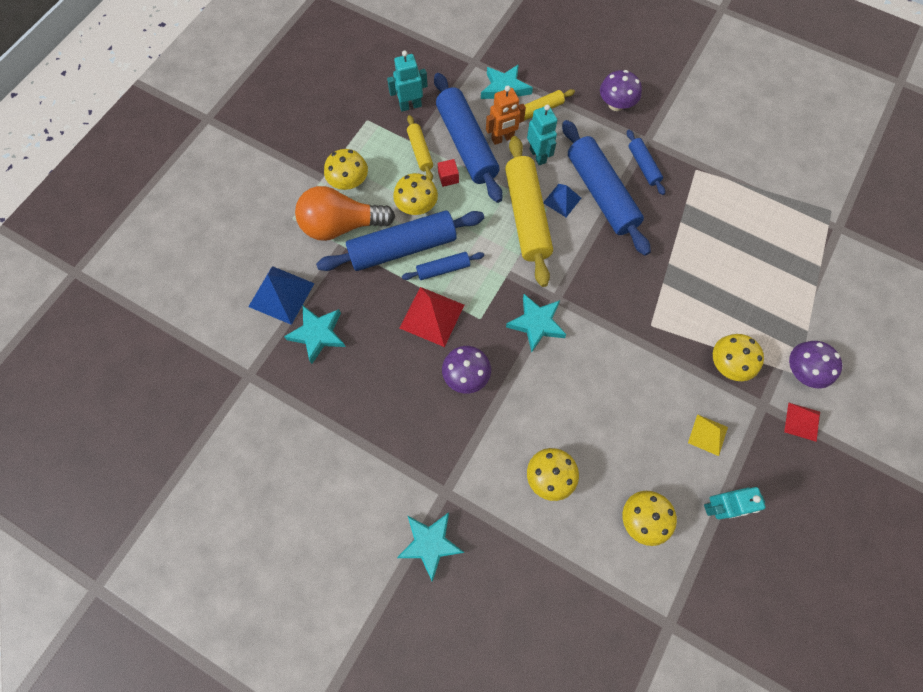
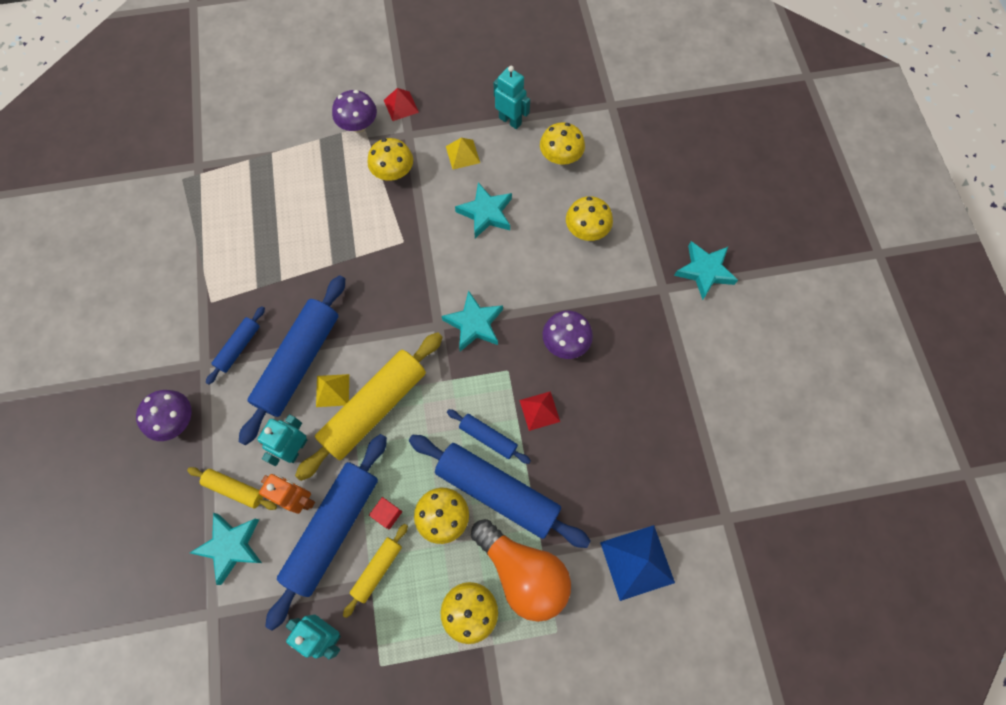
camera: 130 degrees left, 0 degrees up
(318, 334) = (640, 492): turquoise star -> turquoise star (486, 213)
(432, 316) = (539, 411): red pyramid -> red pyramid, size x0.61
(562, 200) = (332, 390): blue pyramid -> yellow pyramid

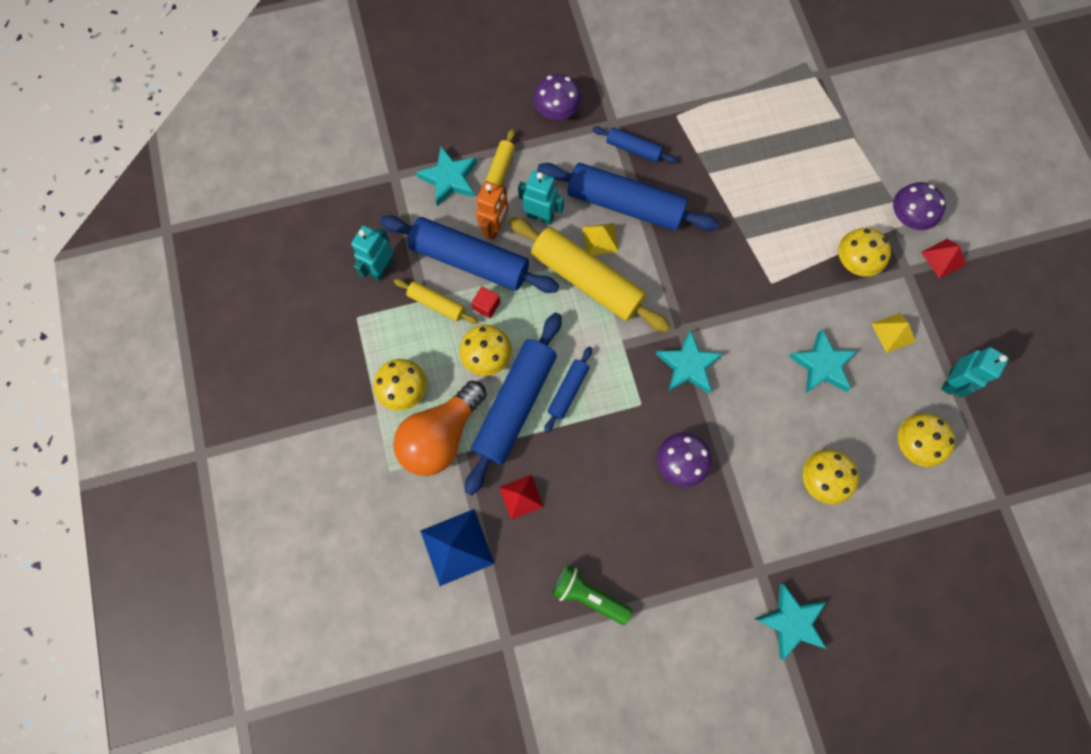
camera: 85 degrees right, 5 degrees up
(539, 411) = (601, 440): red pyramid -> red pyramid (521, 497)
(683, 437) = (588, 595): none -> green flashlight

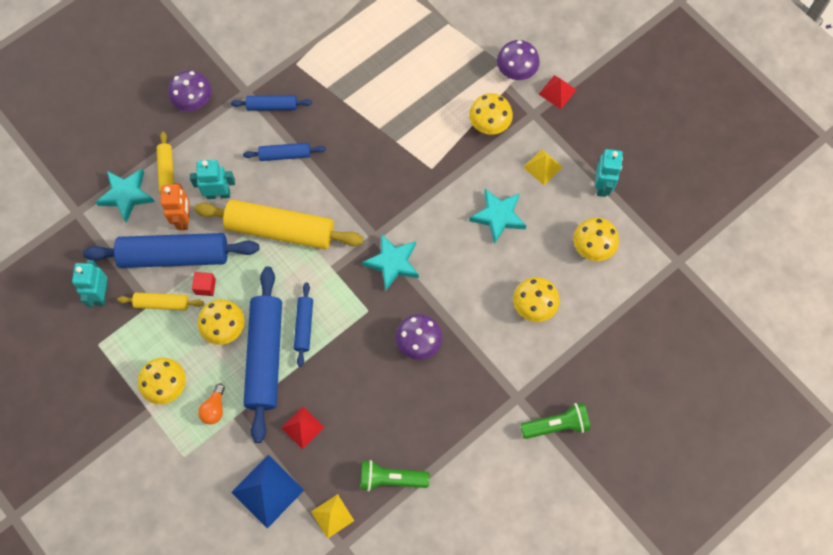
camera: 25 degrees left, 5 degrees down
(441, 435) = (214, 408): orange light bulb -> orange light bulb, size x0.43
(600, 239) = (277, 192): yellow pyramid -> yellow pyramid (332, 516)
(625, 204) = (285, 155): blue rolling pin -> blue rolling pin, size x0.49
(791, 621) = (557, 425): turquoise star -> green flashlight

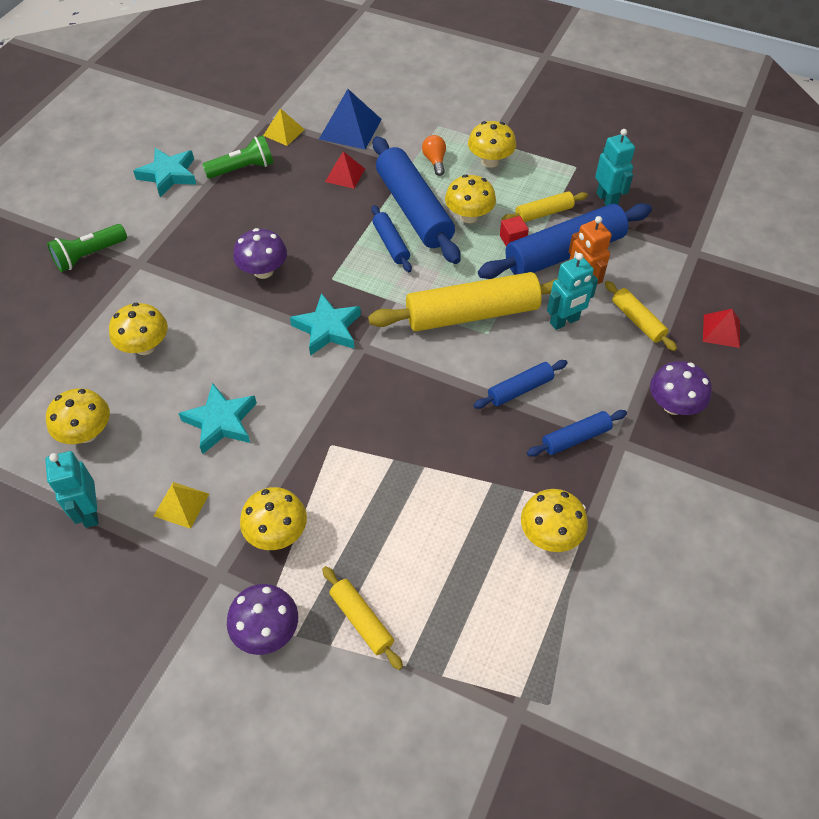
camera: 155 degrees right, 15 degrees down
(126, 195) = (659, 284): turquoise star -> turquoise star (168, 175)
(328, 56) = (550, 534): none -> yellow mushroom
(461, 55) = (361, 620): none -> yellow rolling pin
(557, 92) = (192, 623): red pyramid -> red pyramid (721, 331)

